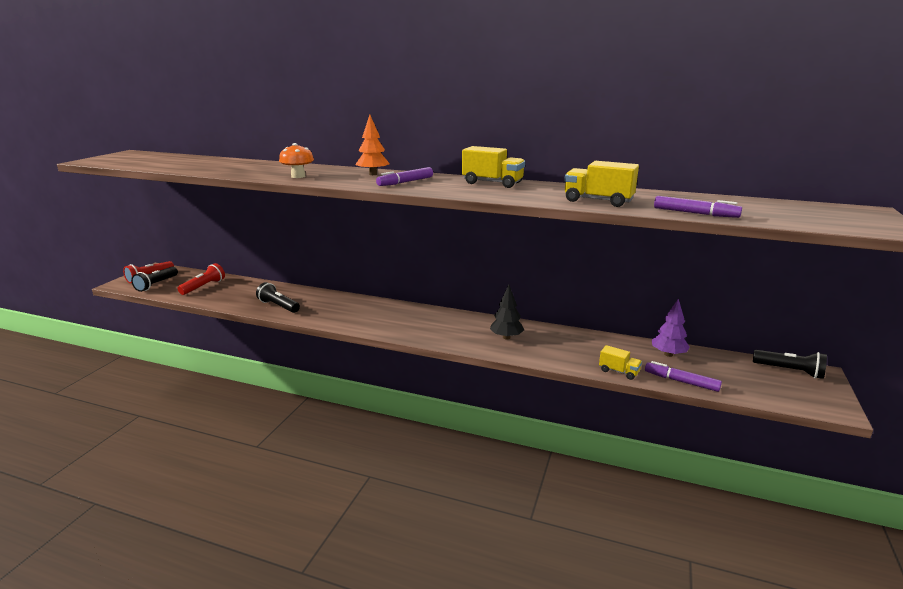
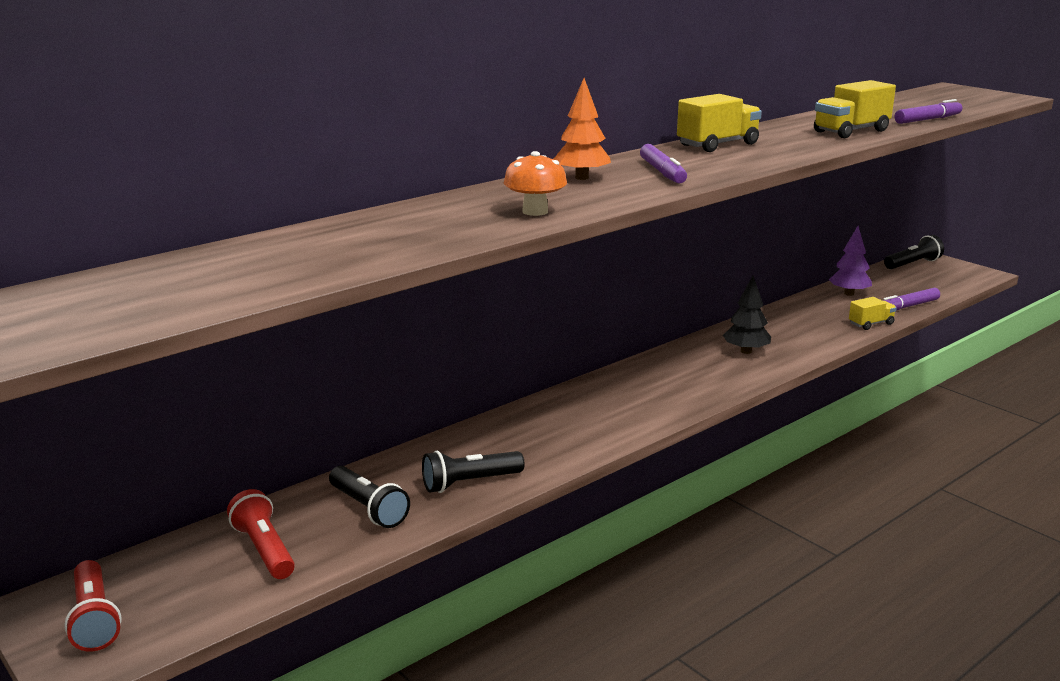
camera: 60 degrees left, 0 degrees up
(156, 284) = (162, 611): black flashlight -> black flashlight (368, 509)

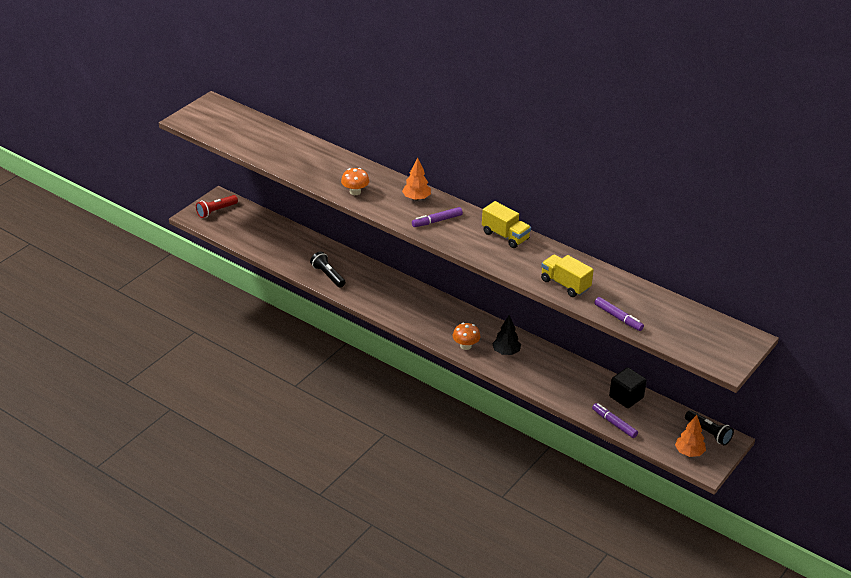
camera: 75 degrees right, 15 degrees up
(264, 549) = (265, 235): red flashlight -> none
(368, 509) = (300, 253): black flashlight -> none
(727, 378) = (465, 346): none -> orange mushroom
(849, 293) = (626, 397): purple tree -> black cube
(871, 324) = (573, 405): yellow truck -> none
(954, 277) = (689, 452): none -> orange tree

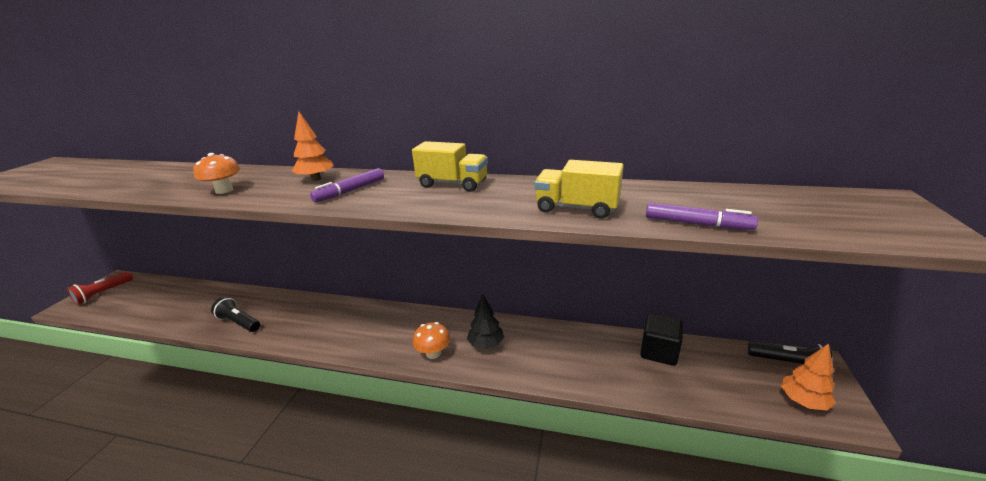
camera: 20 degrees left, 10 degrees down
(614, 423) = (679, 394): purple marker -> none

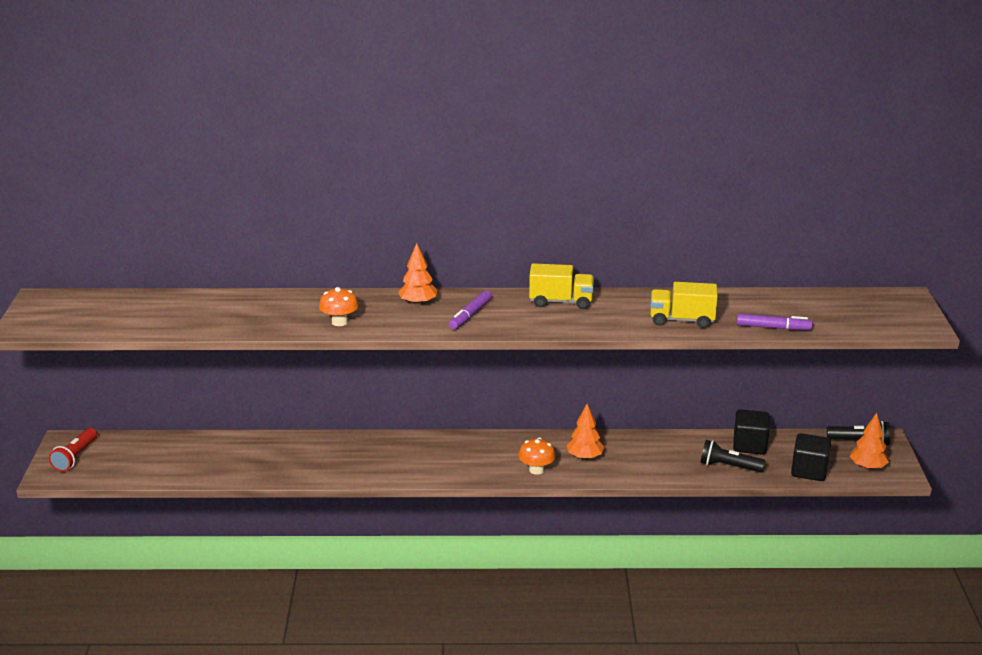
camera: 15 degrees left, 0 degrees up
(239, 322) = (297, 467): black flashlight -> black flashlight (729, 467)
(486, 344) = (584, 457): black tree -> orange tree
(727, 396) = (809, 471): none -> black cube

